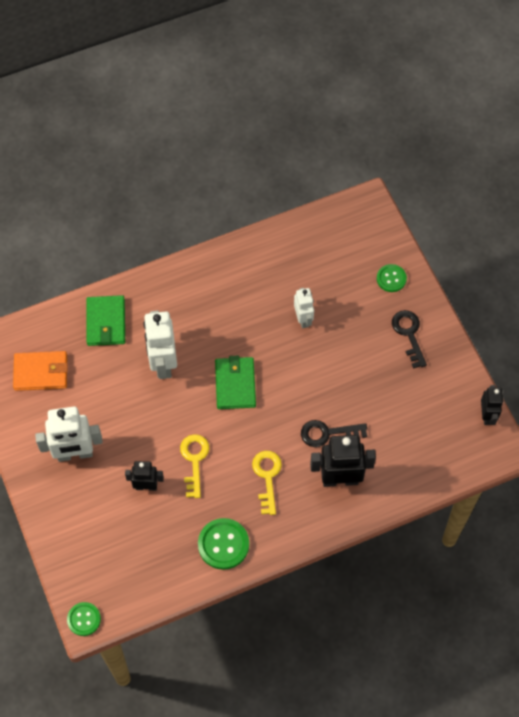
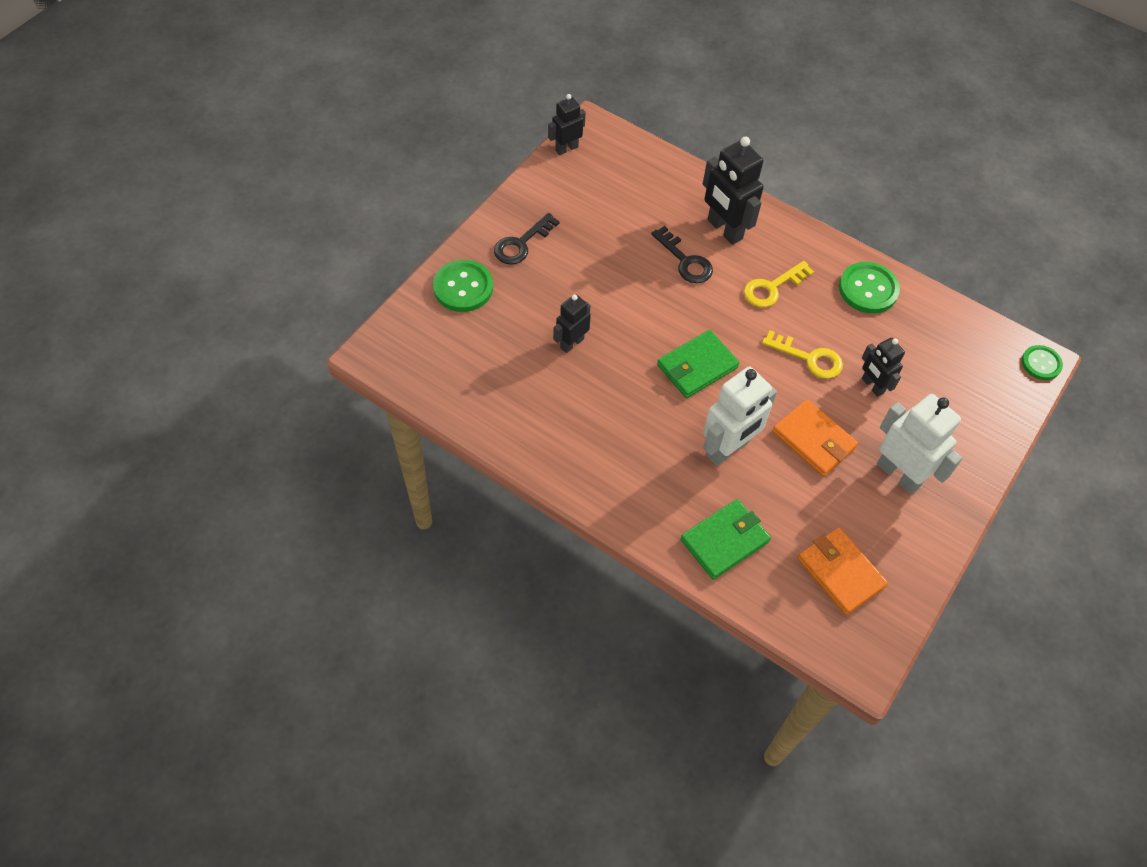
camera: 125 degrees left, 5 degrees down
(133, 419) = (814, 440): none -> orange wallet
(194, 460) = (809, 358): yellow key -> yellow key turned 120 degrees counterclockwise
(303, 319) = (571, 343): white robot -> black robot
(391, 279) = (463, 287): green button -> green button, size x1.57

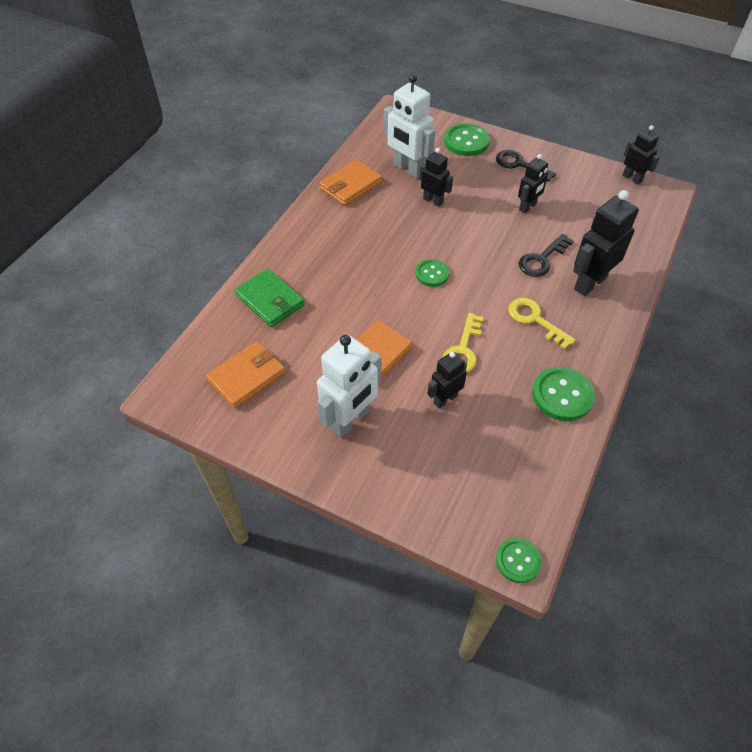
camera: 85 degrees right, 5 degrees down
(526, 429) = (350, 185): none -> orange wallet
(598, 253) = (528, 207): none -> black robot
(697, 366) = (432, 274): green wallet -> green button
(728, 449) = (354, 298): white robot -> white robot (408, 169)

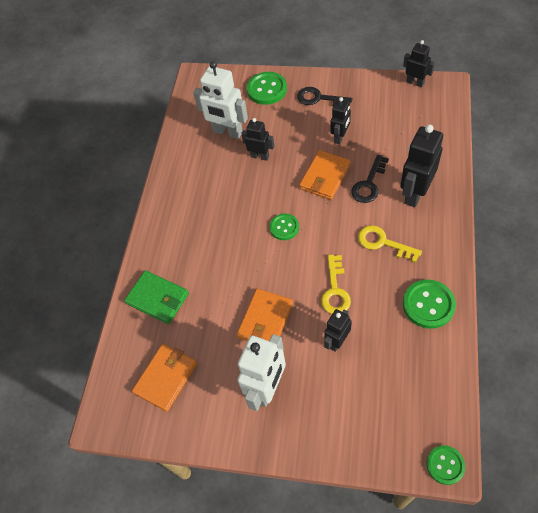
camera: 10 degrees left, 5 degrees up
(350, 185) = (184, 164): orange wallet -> orange wallet (325, 177)

